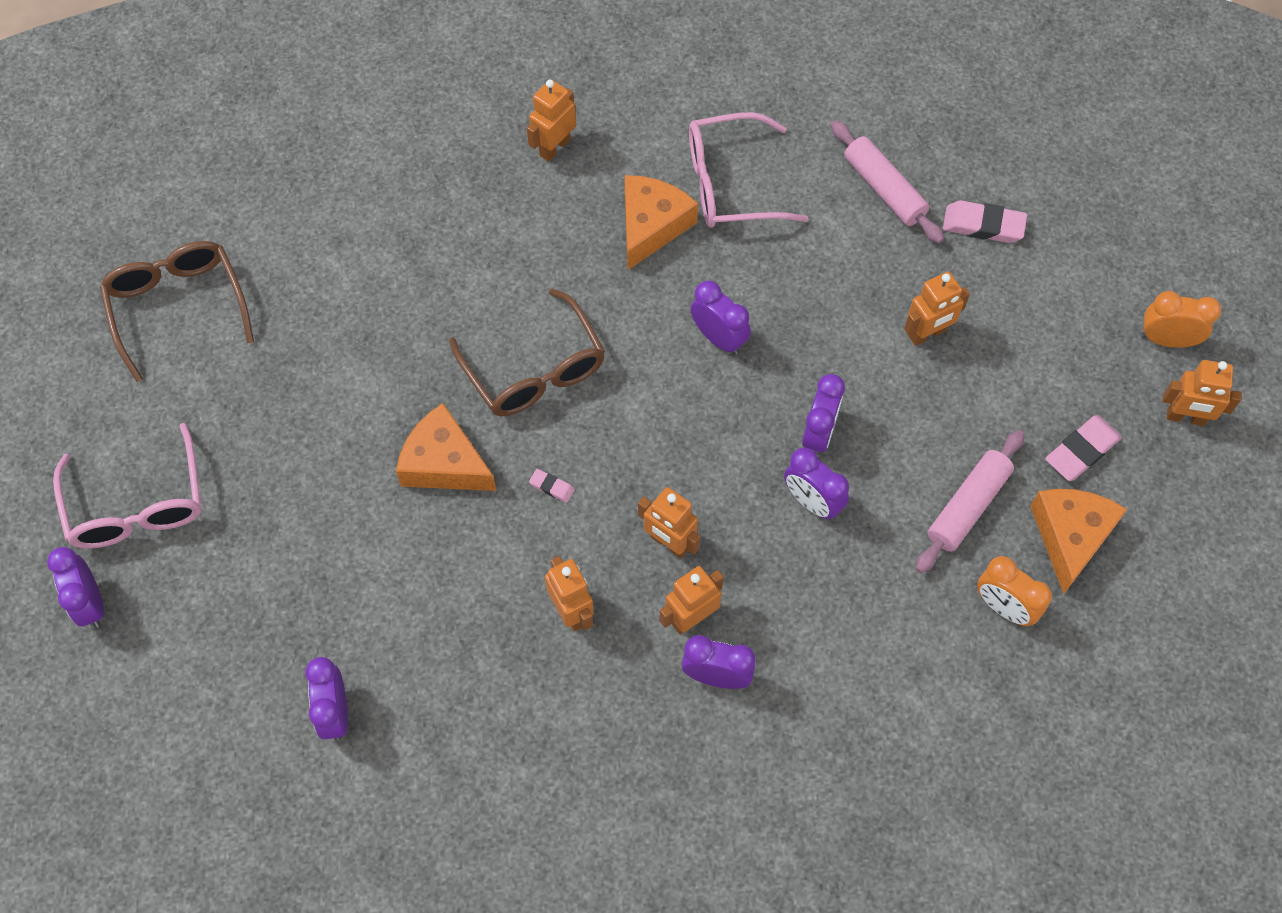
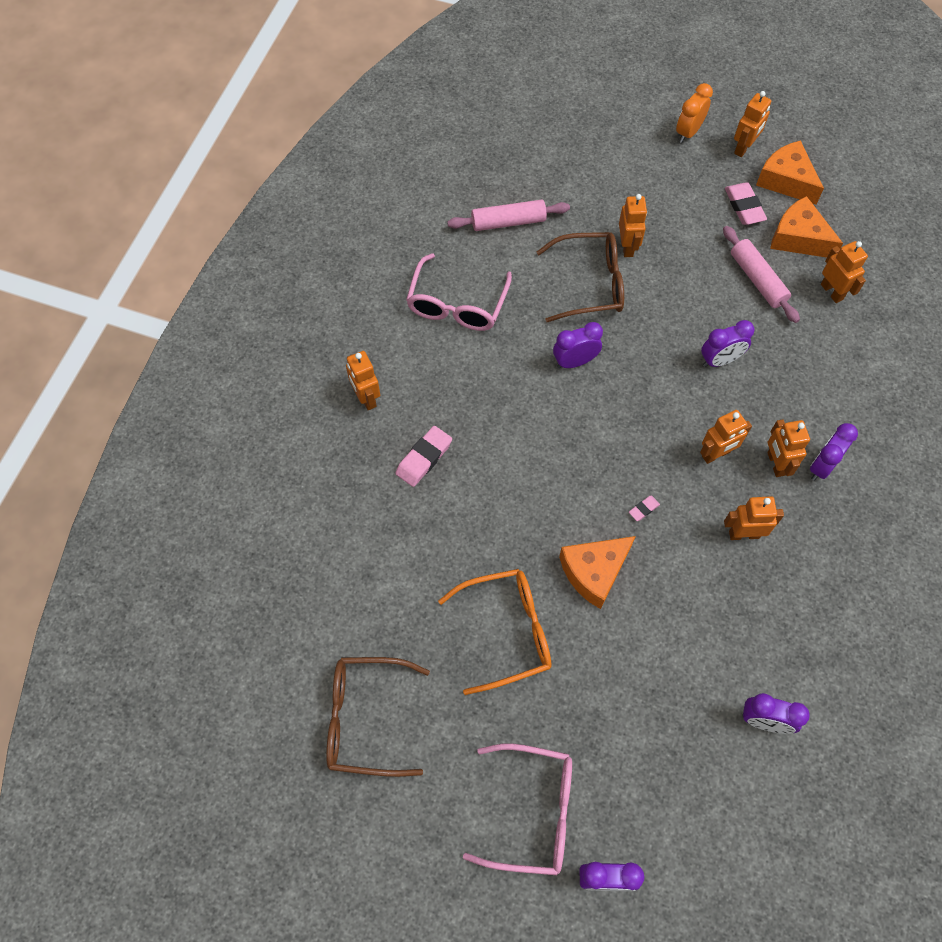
camera: 65 degrees left, 0 degrees up
(332, 401) = (507, 631): none -> orange glasses
(534, 370) = (546, 484): brown glasses -> brown glasses (590, 284)
(651, 226) = (465, 365): orange cheese -> orange cheese (786, 180)
(819, 434) = (672, 336): purple clock -> none
(983, 225) = (563, 183): pink eraser -> pink eraser (424, 458)
(1003, 607) = (832, 292): orange clock -> orange robot

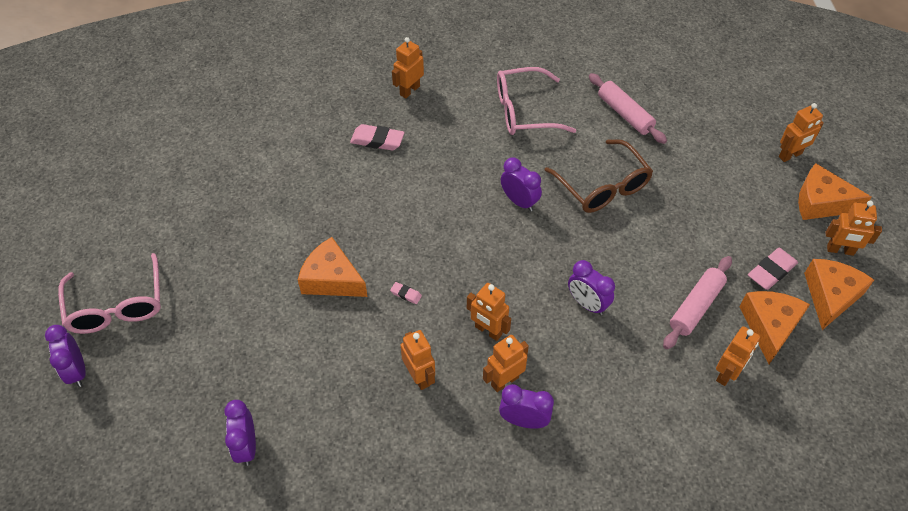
camera: 65 degrees right, 10 degrees down
(365, 719) = (157, 183): brown glasses -> none
(507, 631) = (256, 240): orange glasses -> none
(627, 246) = (659, 199): orange robot -> orange robot (790, 155)
(688, 132) = (821, 202): orange clock -> orange cheese

